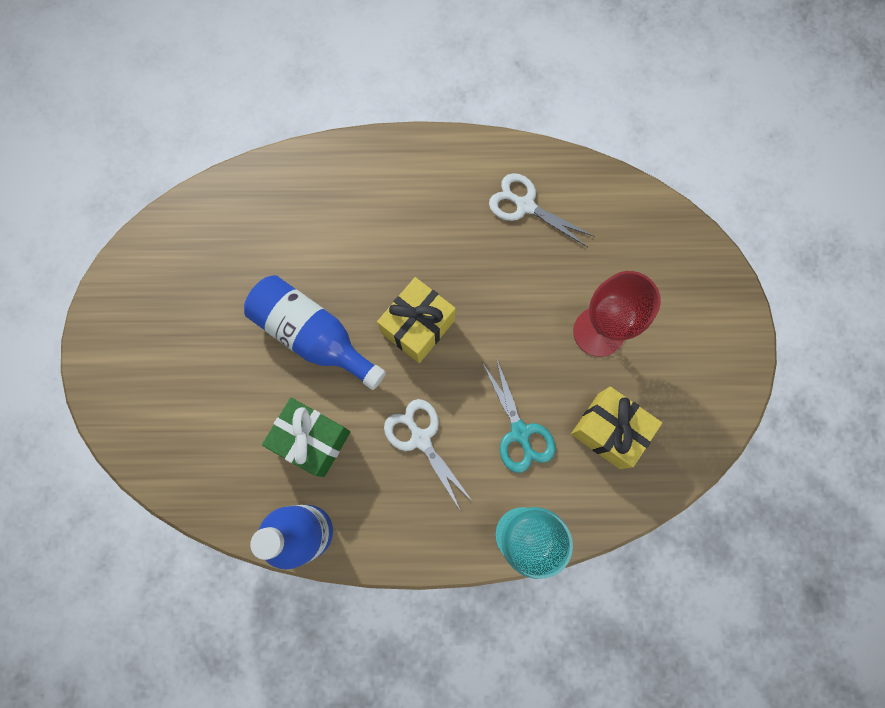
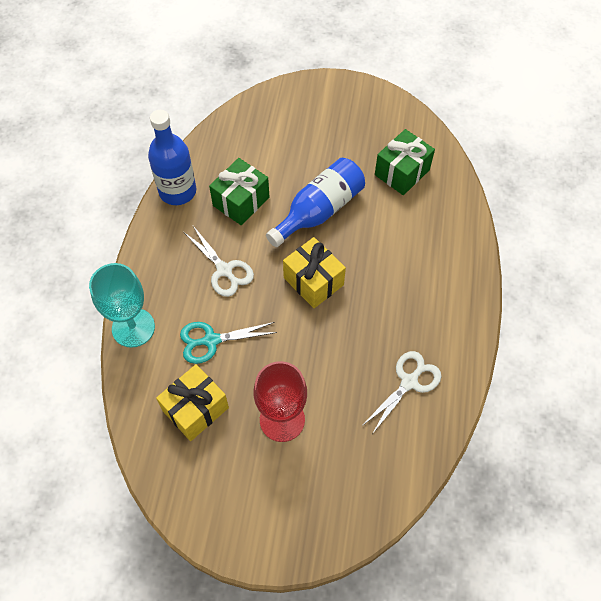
camera: 100 degrees right, 15 degrees down
(240, 243) = (402, 172): none -> green gift
(421, 438) = (224, 270): white scissors -> white scissors turned 75 degrees clockwise

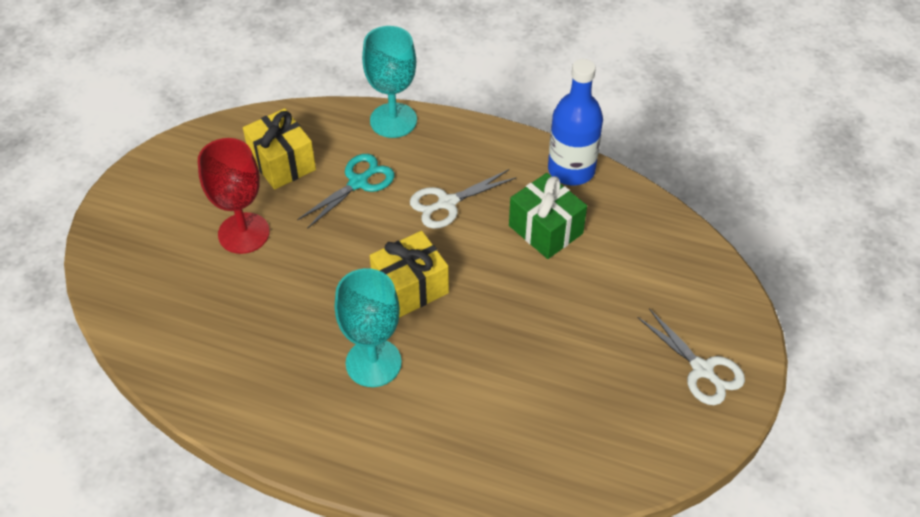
camera: 100 degrees right, 10 degrees down
(211, 340) = (358, 183): turquoise scissors -> turquoise scissors turned 45 degrees clockwise
(319, 211) = (516, 310): blue bottle -> none
(386, 293) = (373, 363): none -> turquoise goblet
(402, 172) = (567, 423): green gift -> none
(409, 382) = (244, 363): white scissors -> white scissors (702, 370)

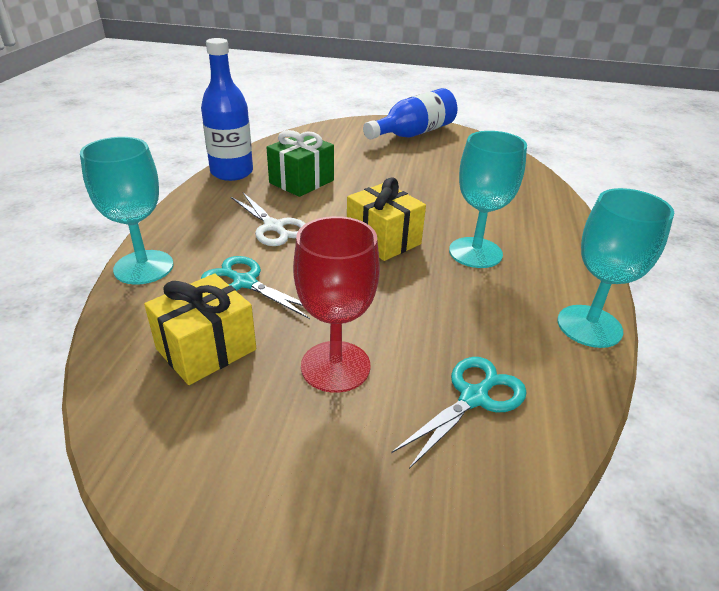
camera: 100 degrees left, 15 degrees down
(188, 309) = (474, 398): none -> turquoise scissors
(239, 420) = (589, 326): none -> turquoise goblet
(702, 370) = (413, 133): white scissors -> blue bottle

